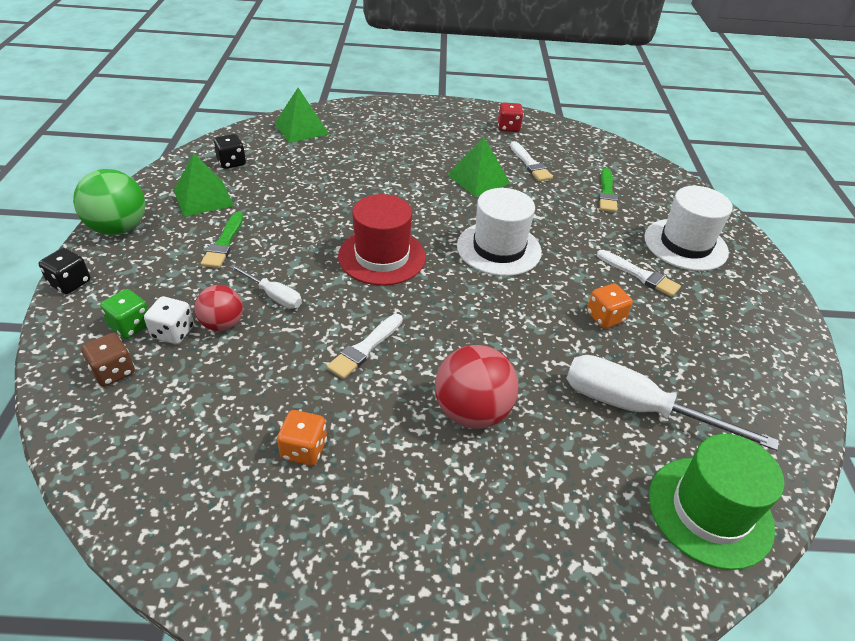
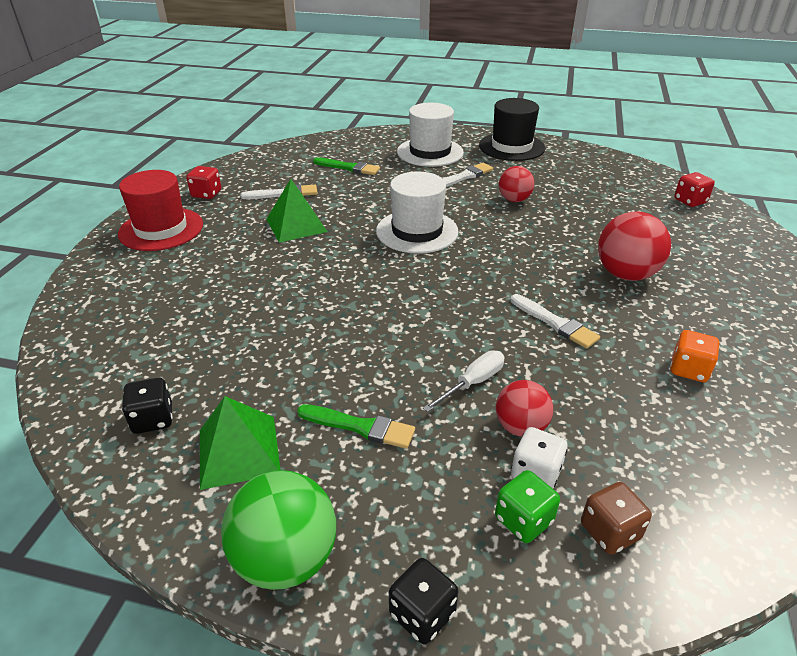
camera: 75 degrees left, 5 degrees down
(301, 128) = (99, 343): green pyramid -> none
(382, 256) = (415, 300): red hat -> red hat (161, 229)
(605, 317) = (514, 200): orange dice -> red ball
(636, 408) = (609, 207): white screwdriver -> none
(710, 511) = (690, 201): green hat -> red dice
(756, 314) = (511, 147): none -> black hat

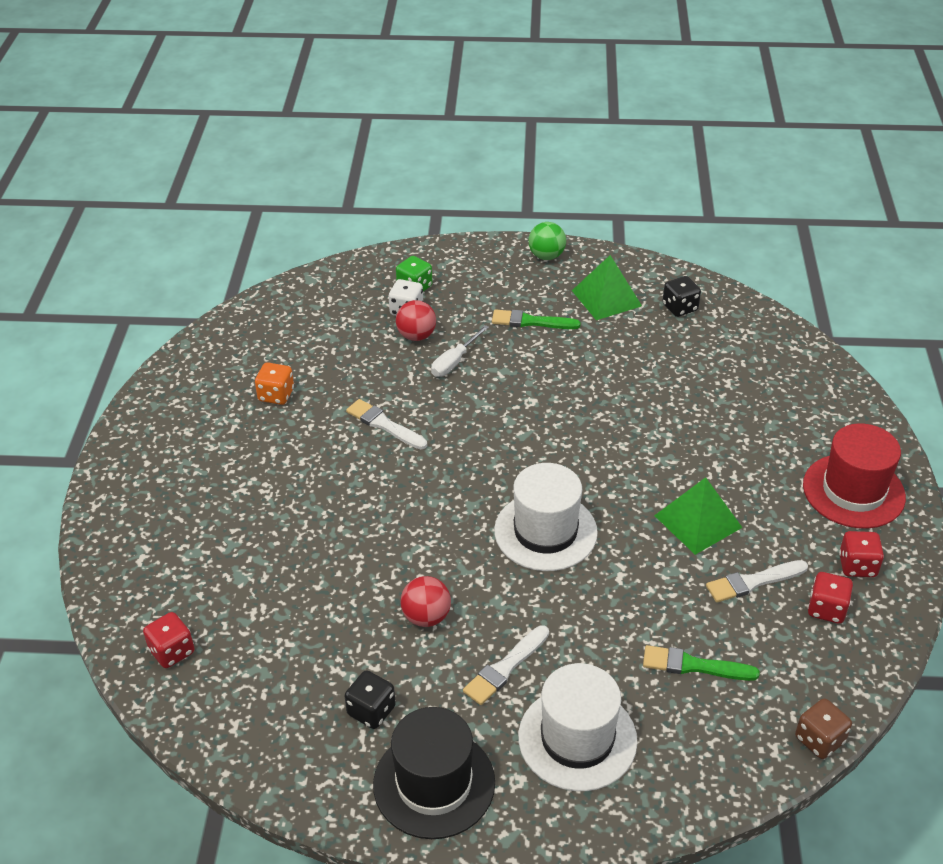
camera: 170 degrees right, 5 degrees up
(248, 179) = (826, 609): none -> red dice
(286, 558) = (546, 256): green ball -> green ball, size x0.62
(422, 613) = (466, 246): black dice -> black dice (371, 711)
(610, 531) = (363, 288): brown dice -> brown dice (819, 740)
(625, 274) = (302, 495): red ball -> none

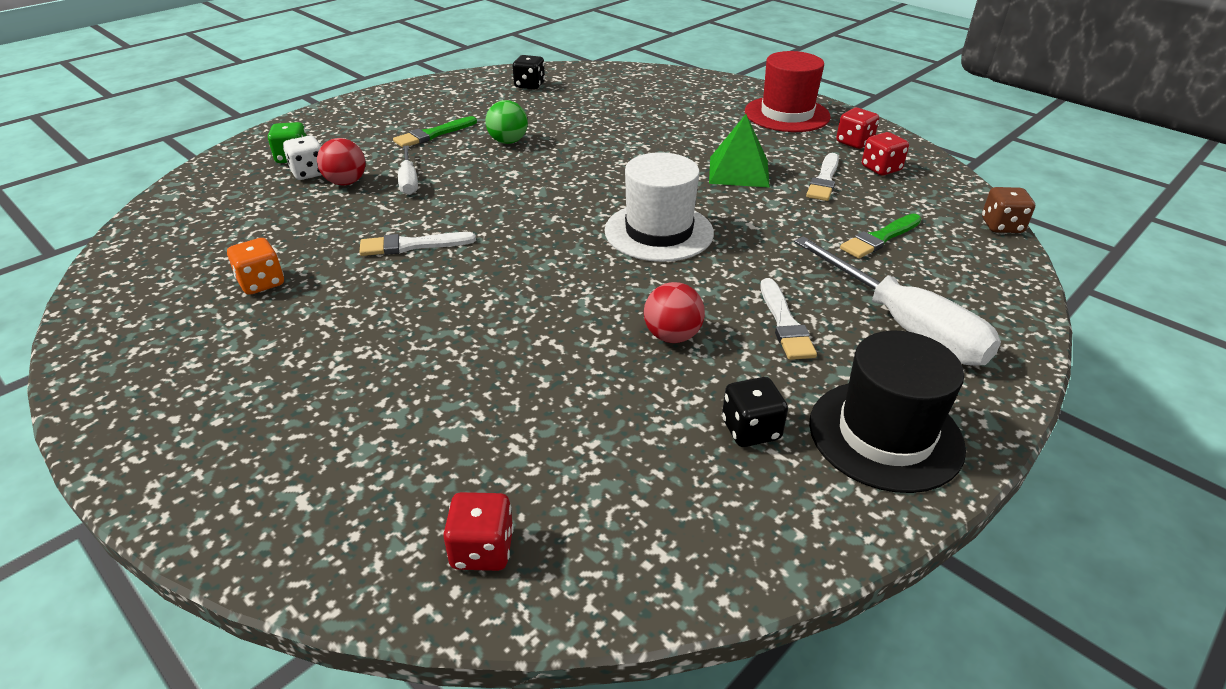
camera: 50 degrees left, 5 degrees down
(546, 256) = (382, 99): green ball -> green ball (508, 141)
(577, 738) = (904, 326): white hat -> white screwdriver
(606, 298) = (469, 101): green pyramid -> none

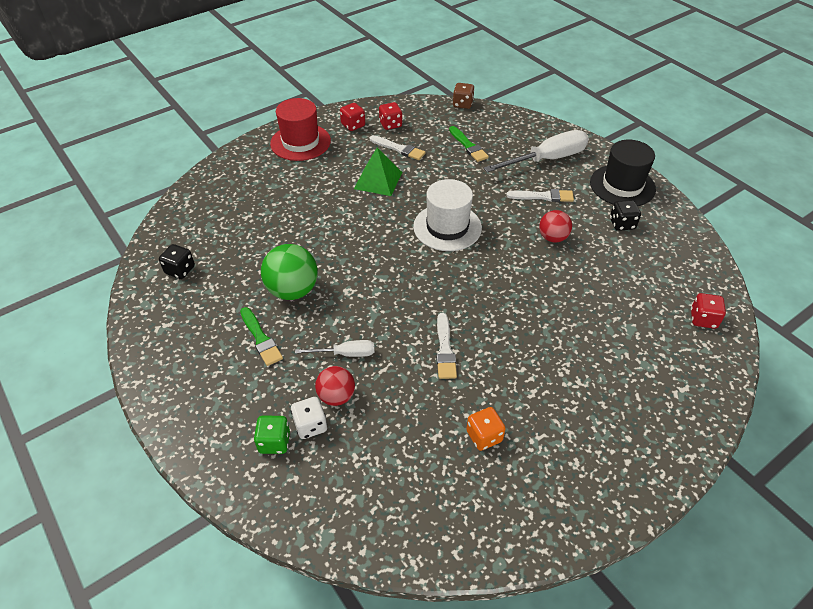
camera: 80 degrees left, 10 degrees up
(508, 141) = (293, 290): green ball -> green ball, size x1.60

